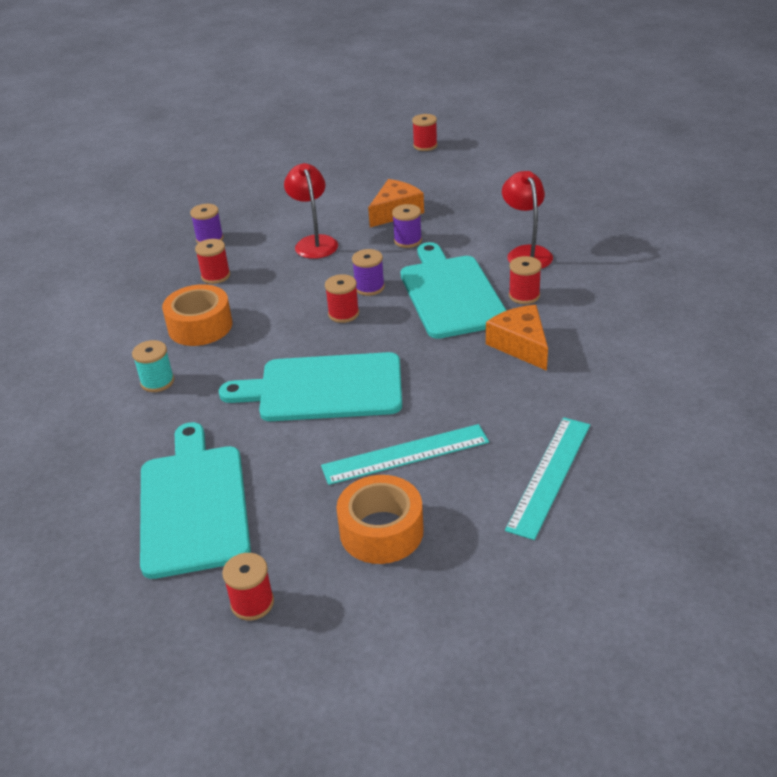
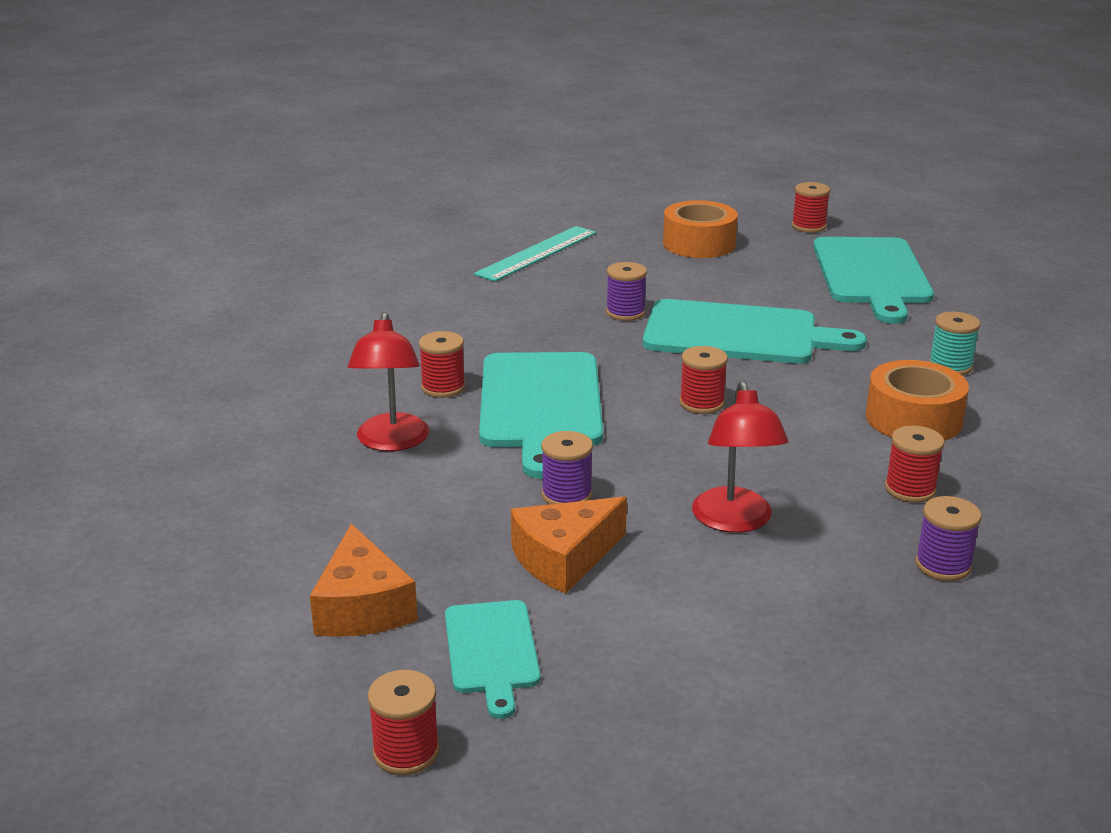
camera: 170 degrees left, 10 degrees down
(369, 287) = (655, 431): purple spool -> purple spool (625, 313)
(405, 454) = (662, 279): turquoise ruler -> none
(410, 175) = (491, 651): none -> turquoise cutting board
(520, 345) = (490, 339): orange cheese -> orange cheese (362, 607)

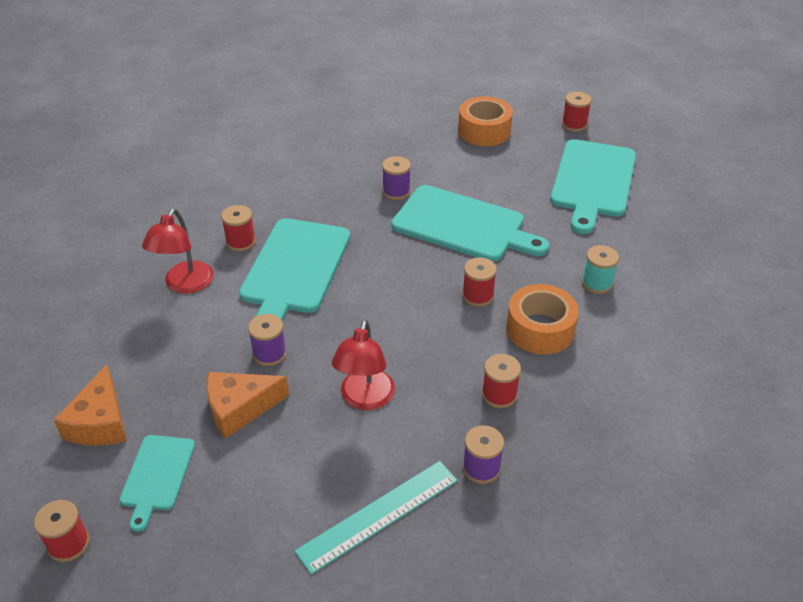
camera: 15 degrees right, 15 degrees up
(537, 253) = (366, 123): turquoise ruler -> turquoise ruler (378, 515)
(701, 403) = (401, 287): red spool -> red spool (478, 296)

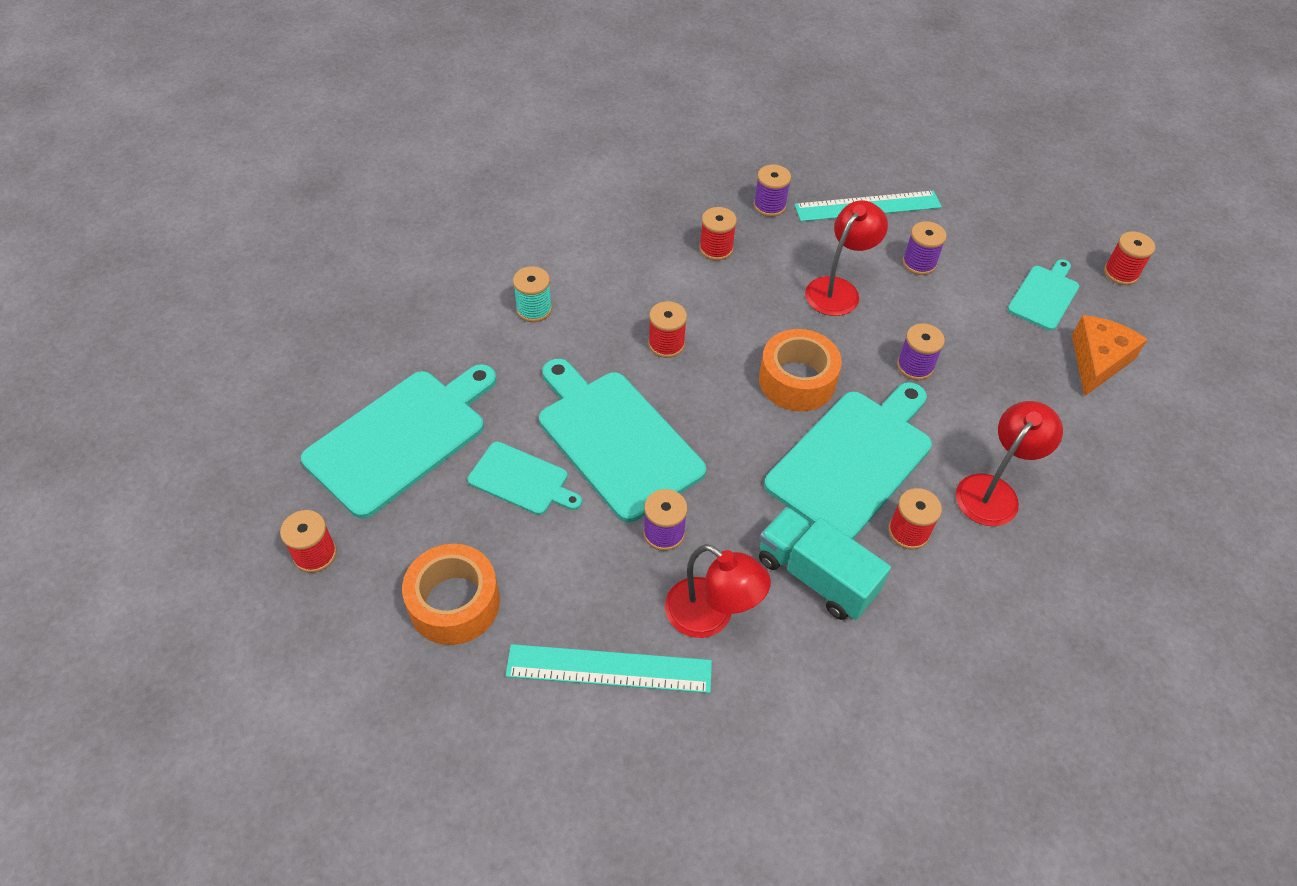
camera: 155 degrees left, 10 degrees up
(240, 408) = (959, 324): orange cheese -> none
(292, 202) = (816, 576): none -> turquoise truck
(297, 461) = (919, 263): none -> purple spool
(344, 167) = (711, 616): none -> red lamp
(384, 134) = (609, 668): none -> turquoise ruler
(501, 187) = (522, 480): none -> turquoise cutting board
(540, 329) = (632, 287): orange tape -> orange tape (797, 381)

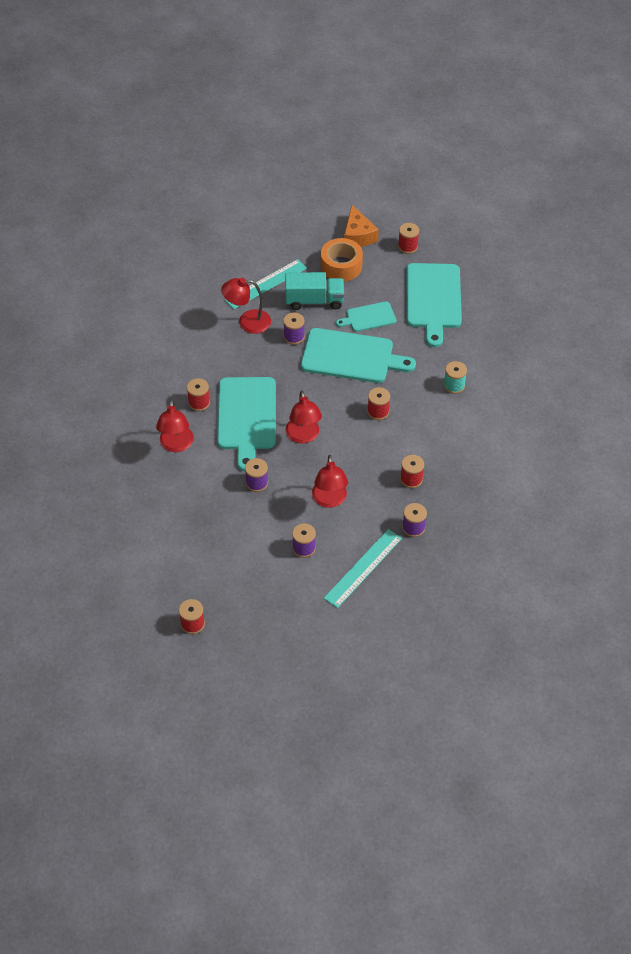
camera: 140 degrees right, 0 degrees up
(797, 381) = (303, 436): orange tape -> red lamp
(816, 576) = (221, 361): turquoise truck -> turquoise truck (314, 300)
(1044, 296) = (223, 575): turquoise cutting board -> none
(1097, 361) = (171, 551): orange cheese -> orange cheese (358, 235)

